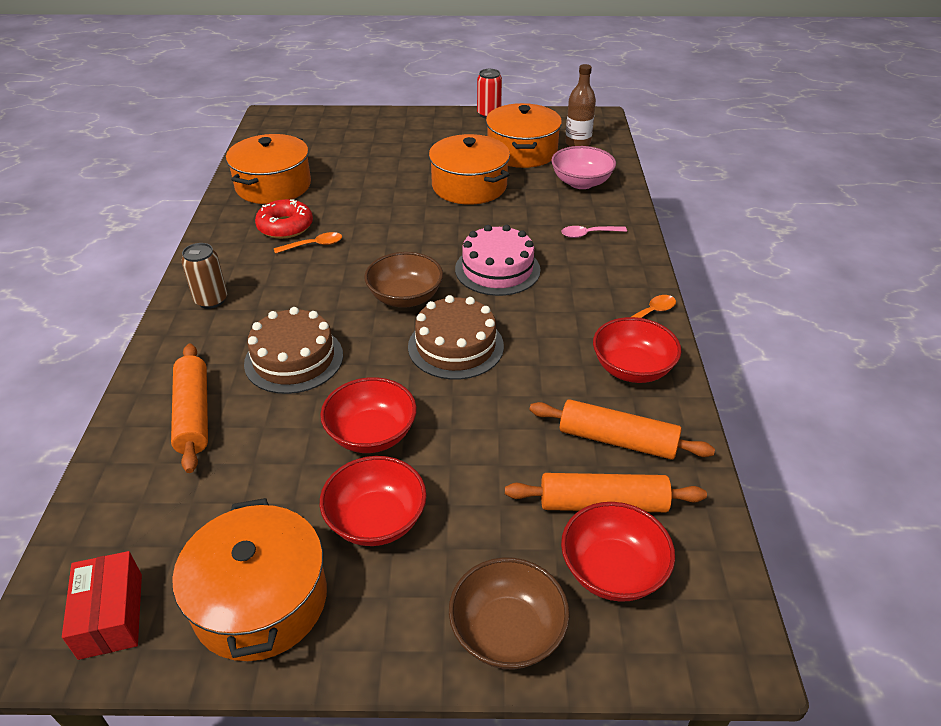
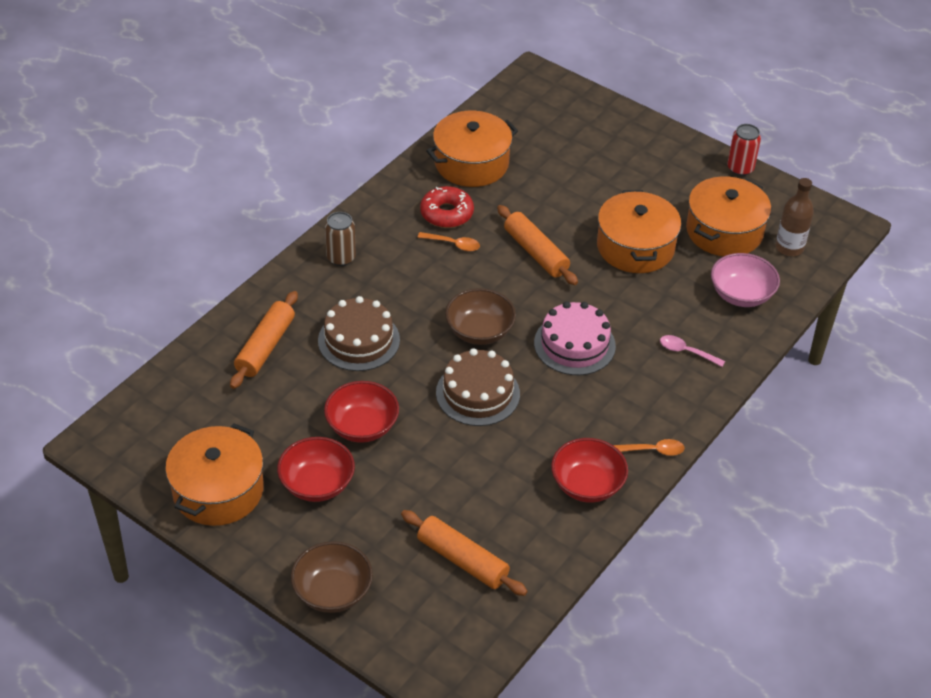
camera: 35 degrees right, 5 degrees up
(111, 615) = (139, 450): red box -> none
(612, 570) = (425, 600): red bowl -> none
(617, 440) = (518, 527): orange rolling pin -> orange rolling pin (536, 252)

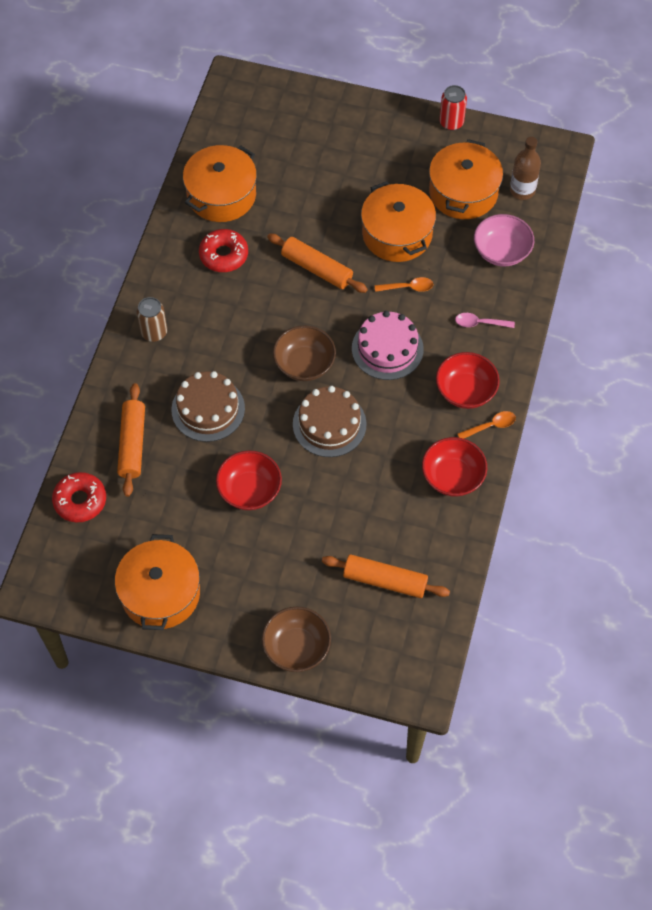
camera: 20 degrees left, 15 degrees up
(185, 380) = (80, 501): none -> red donut
(317, 484) = (238, 557): red bowl -> red bowl (465, 391)
(453, 244) = (243, 285): orange spoon -> orange spoon (408, 287)

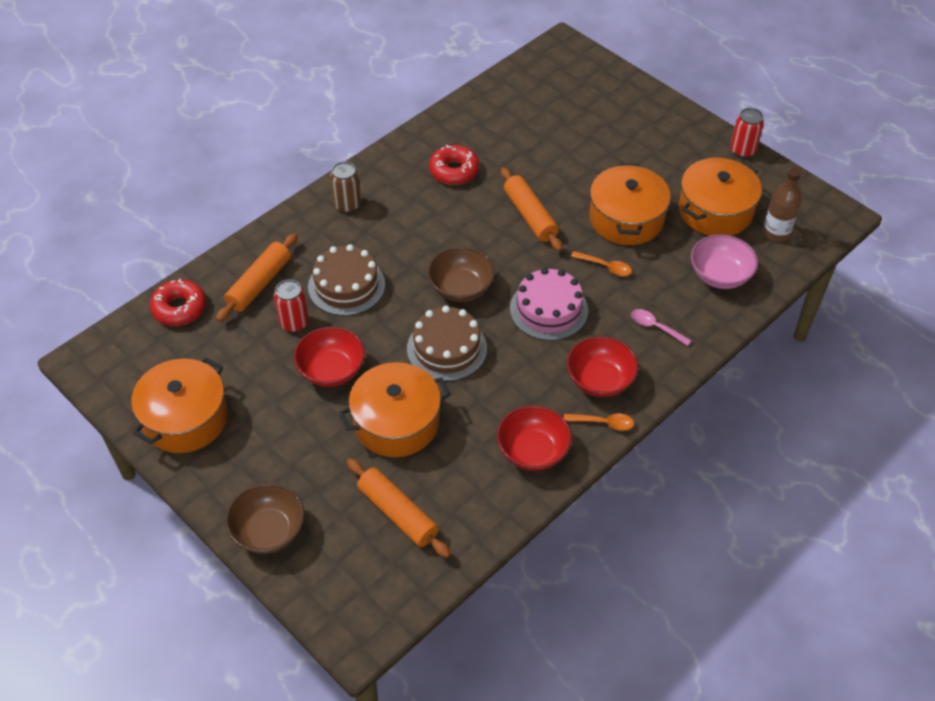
camera: 30 degrees right, 10 degrees down
(188, 464) = (294, 323): none -> red can
(221, 195) = (487, 124): orange pot -> orange pot (396, 422)

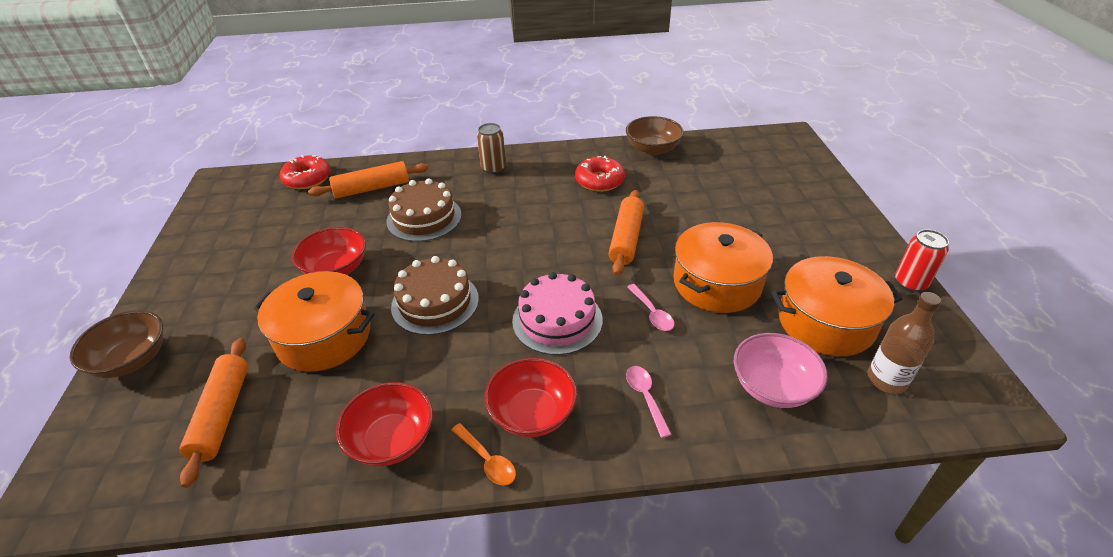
camera: 40 degrees right, 10 degrees down
(185, 418) = (210, 246): orange pot -> none
(294, 323) = (358, 223): red can -> none
(461, 288) = (504, 263): brown bowl -> brown bowl (652, 149)
(605, 267) = (652, 313): orange spoon -> pink spoon

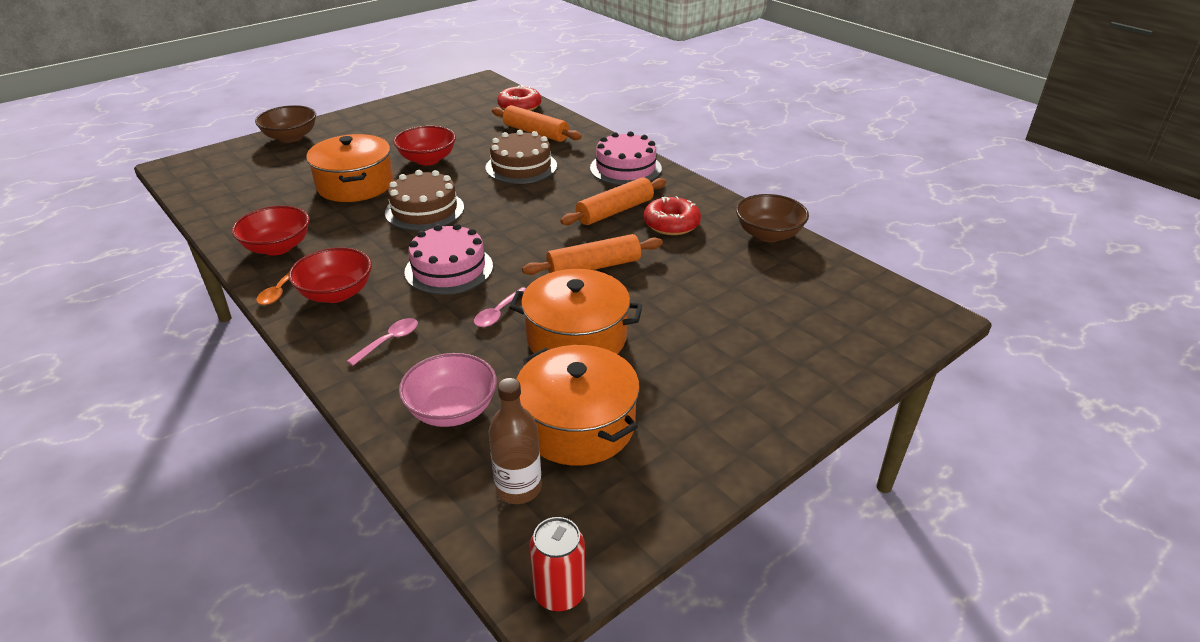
camera: 55 degrees right, 5 degrees down
(222, 414) = (265, 183): orange rolling pin -> orange rolling pin (615, 211)
(493, 168) = (625, 168): brown can -> pink cake
(910, 283) = (713, 480): red can -> red can (559, 593)

